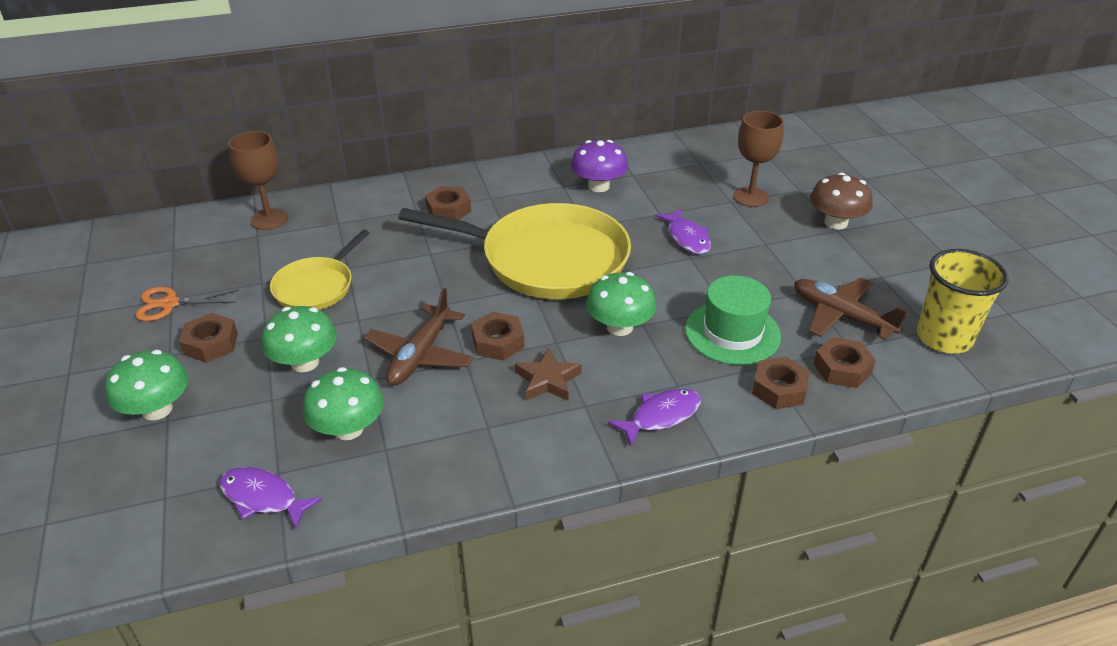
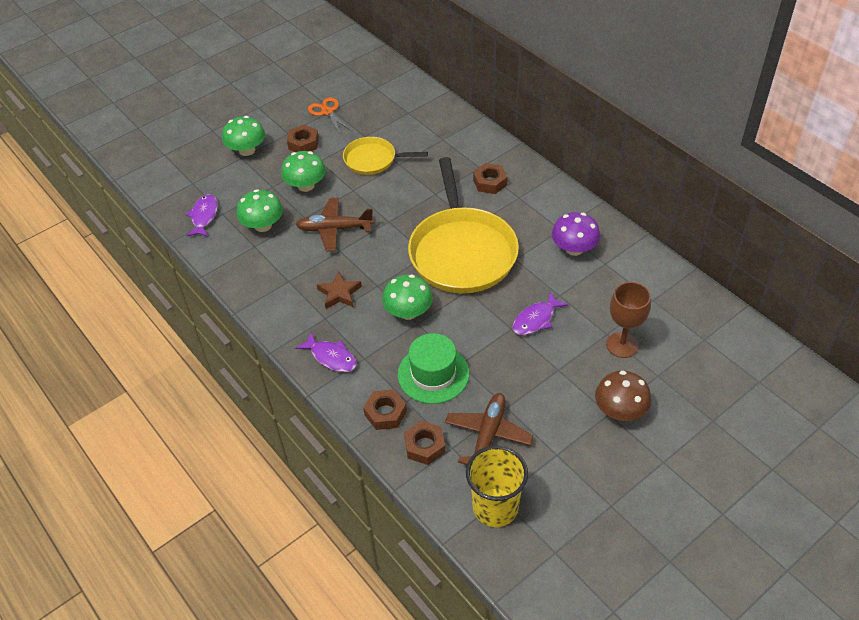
camera: 70 degrees right, 10 degrees up
(269, 219) = (427, 109): brown goblet -> none
(498, 342) = (363, 258): brown nut -> none

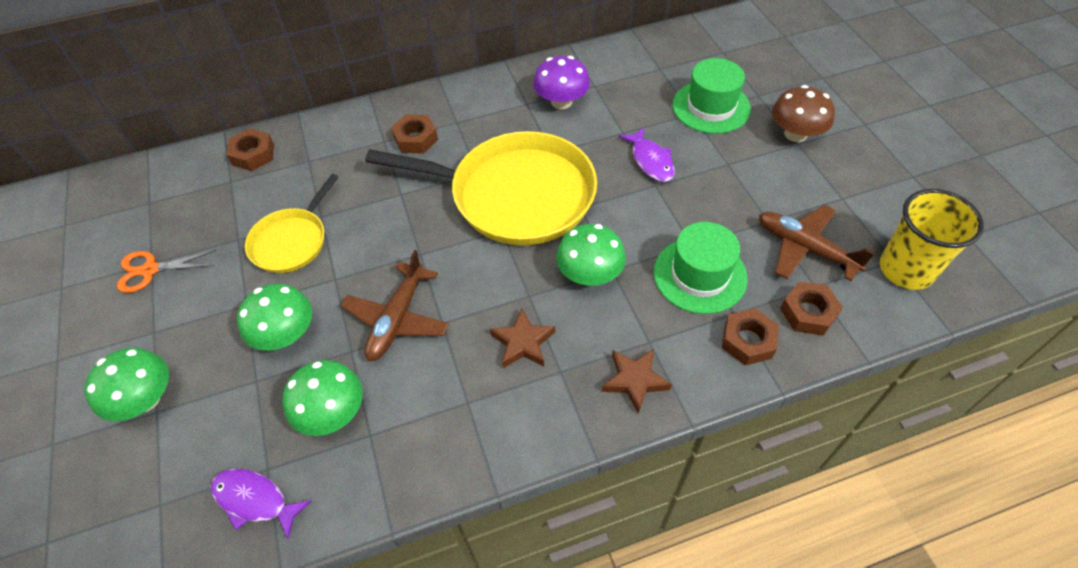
camera: 70 degrees left, 5 degrees up
(303, 143) = (193, 316): brown nut -> brown nut (253, 154)
(331, 357) = (635, 380): purple fish -> brown star
(622, 345) = (711, 107): brown goblet -> green hat

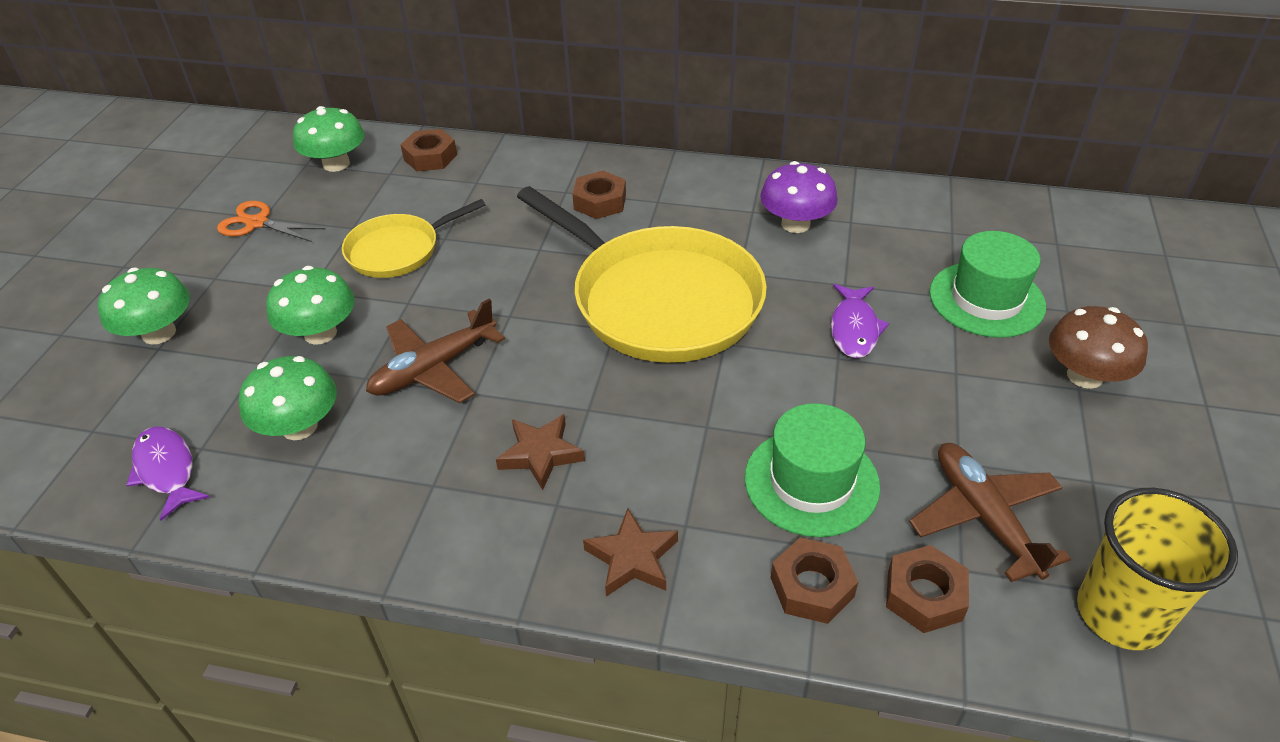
camera: 30 degrees right, 10 degrees down
(590, 274) = (676, 418): green mushroom -> green mushroom (336, 164)

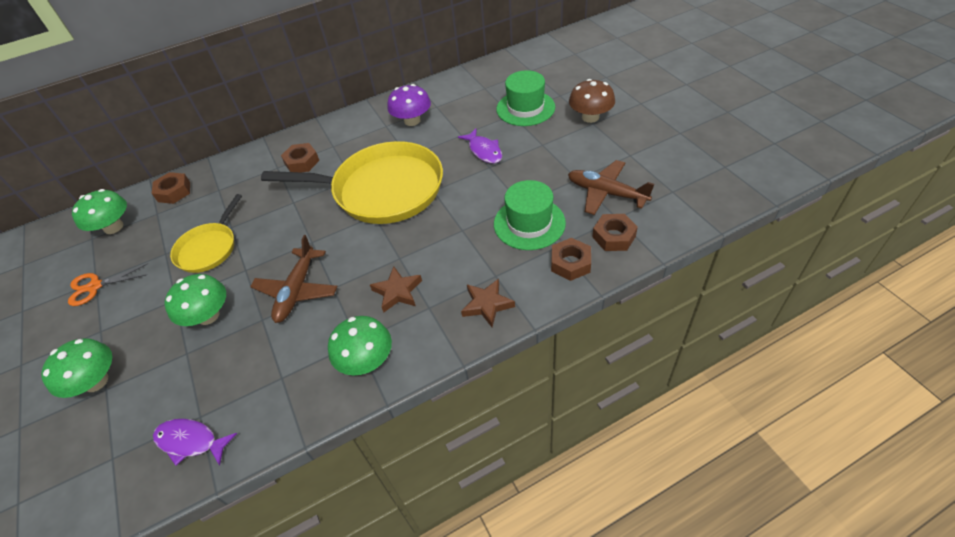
camera: 35 degrees left, 5 degrees up
(299, 426) = (250, 366): green mushroom -> green mushroom (366, 360)
(1121, 613) = (683, 196): yellow cup -> none

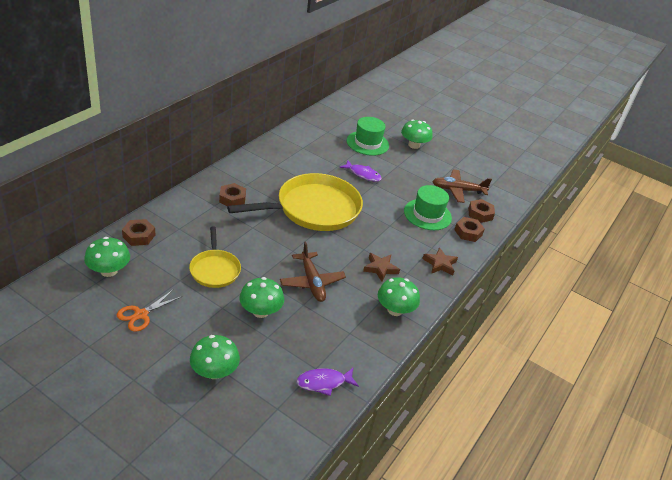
camera: 40 degrees left, 10 degrees down
(412, 121) = (293, 159): purple mushroom -> none
(590, 117) = (414, 145): brown mushroom -> green mushroom

